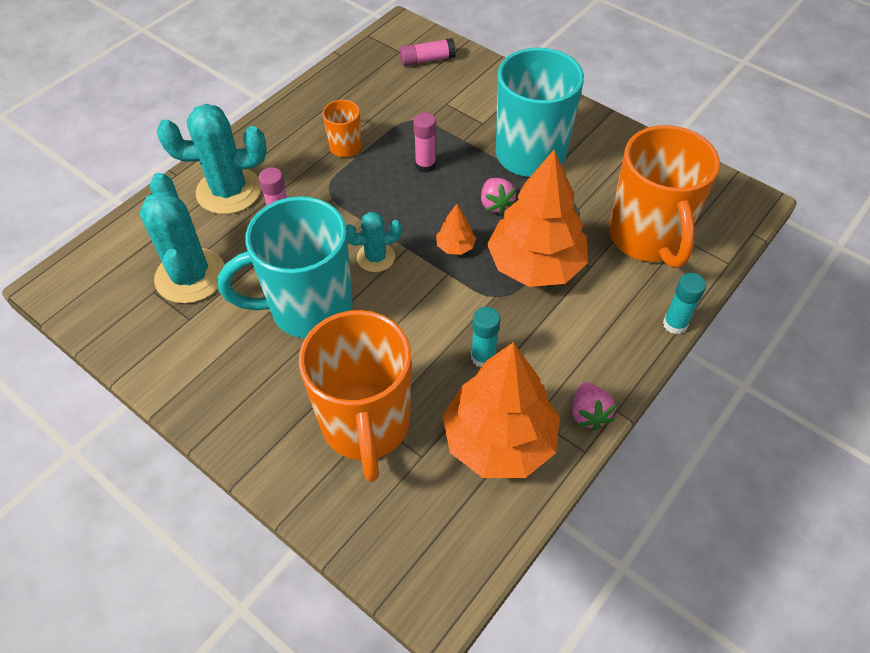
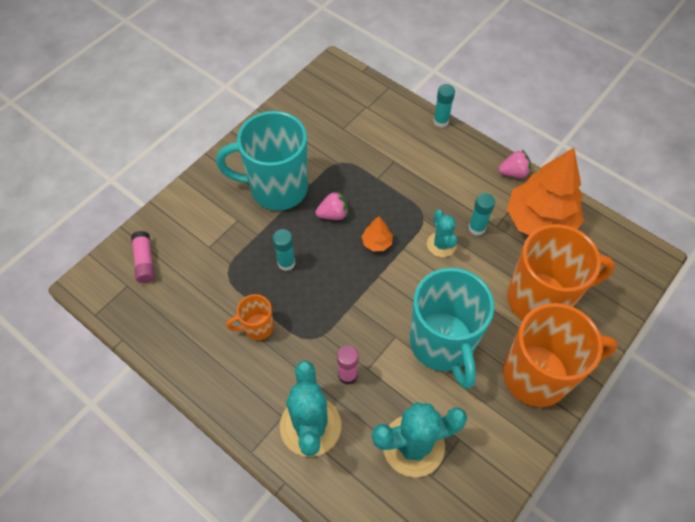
camera: 90 degrees left, 5 degrees up
(376, 257) = (389, 298): turquoise cactus -> turquoise cactus (441, 244)
(425, 165) = (286, 263): pink glue stick -> turquoise glue stick
(535, 265) = (394, 192): orange tree -> none
(647, 238) = (367, 126): orange mug -> orange mug (538, 375)

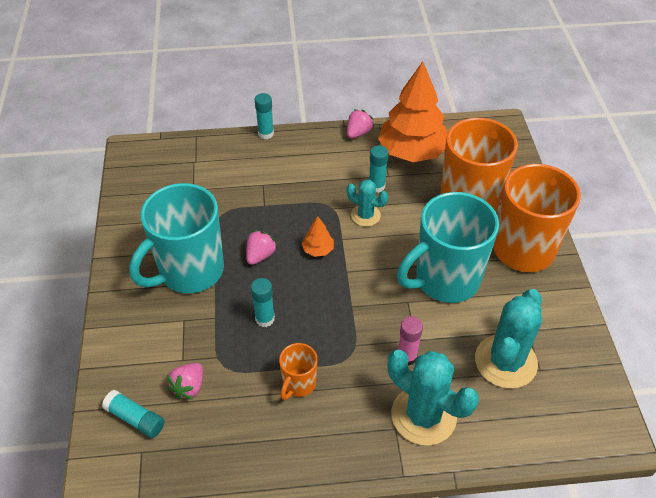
camera: 45 degrees left, 10 degrees down
(145, 261) = (135, 419): pink glue stick -> turquoise glue stick
(193, 268) = (189, 387): none -> pink strawberry
(442, 345) = (445, 280): turquoise mug -> turquoise mug turned 120 degrees clockwise

